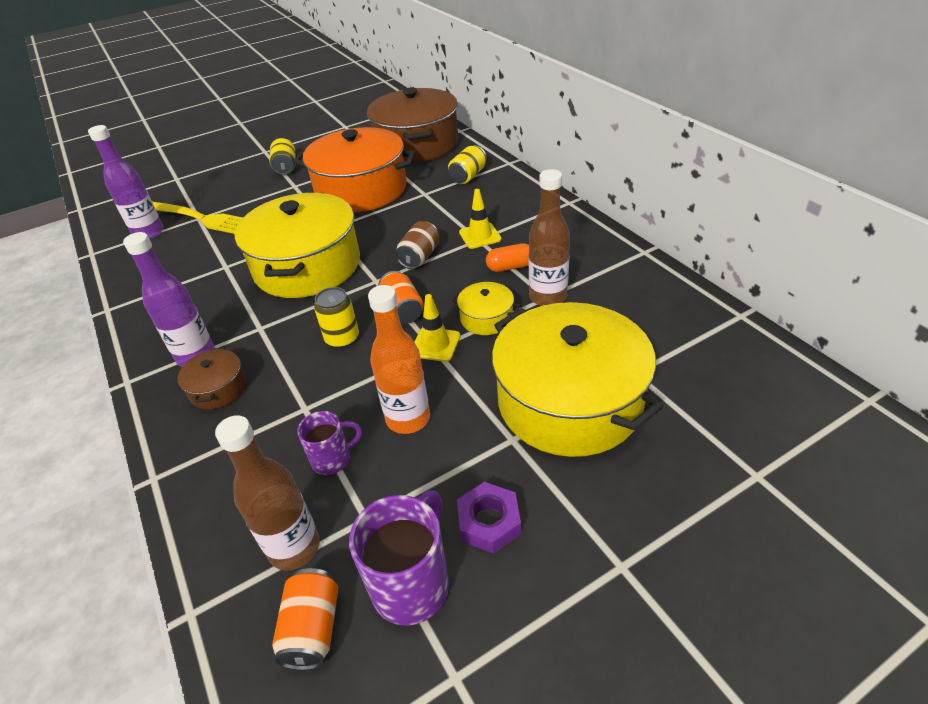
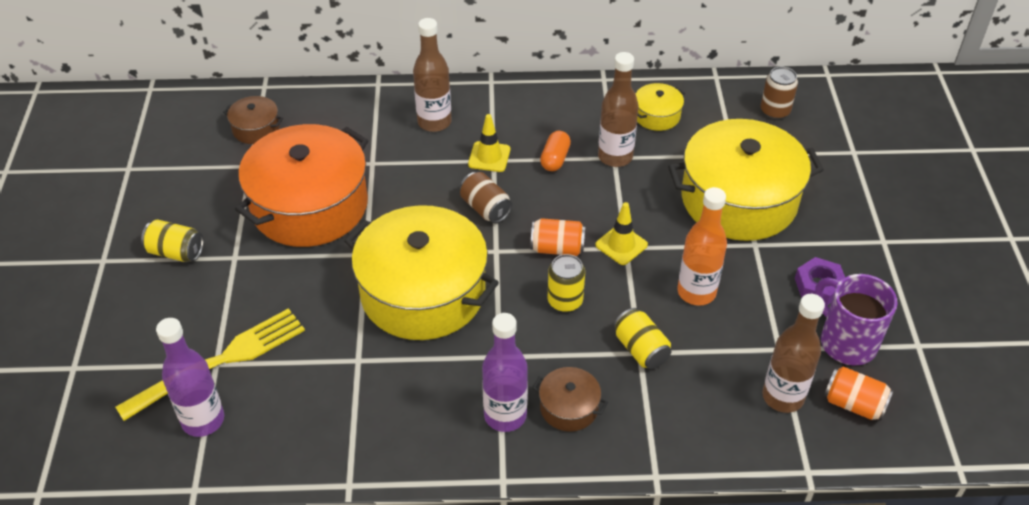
camera: 65 degrees left, 5 degrees up
(333, 459) = (710, 350): purple mug -> none
(417, 144) = (256, 128): brown pot -> brown pot, size x0.43
(468, 176) = (372, 120): yellow can -> yellow can (641, 349)
(486, 318) = (612, 202): yellow pot -> yellow pot (657, 115)
(493, 199) = (434, 122): none -> brown bottle
(743, 378) = (775, 111): none -> brown can

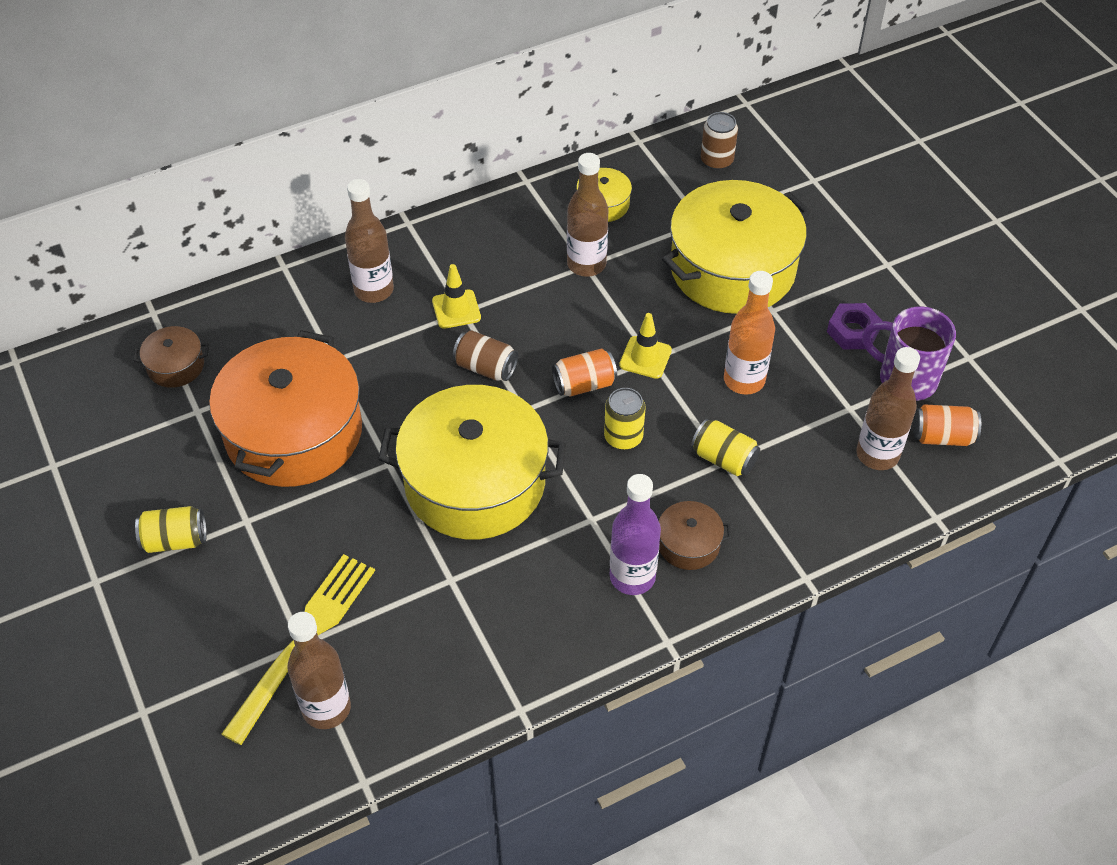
camera: 25 degrees left, 5 degrees up
(203, 420) = (326, 708): purple bottle -> brown bottle
(555, 159) = (526, 288): orange capsule -> none

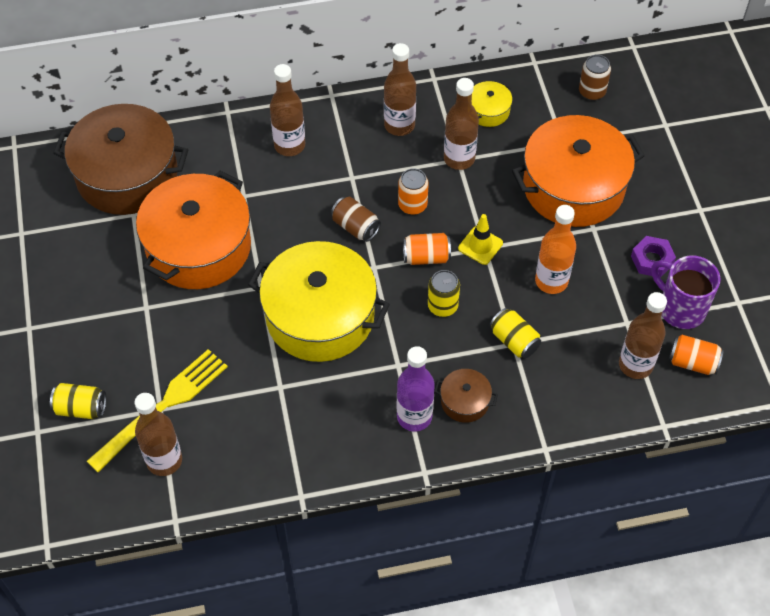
camera: 15 degrees right, 5 degrees up
(175, 540) = (92, 310): yellow can -> yellow can (81, 408)
(176, 366) = (127, 175): brown pot -> brown pot, size x2.32
(456, 309) = (347, 175): yellow traffic cone -> none
(502, 241) = (399, 125): none -> brown bottle
(547, 328) = (412, 205): none -> orange can
(732, 269) = (573, 187): yellow pot -> orange pot

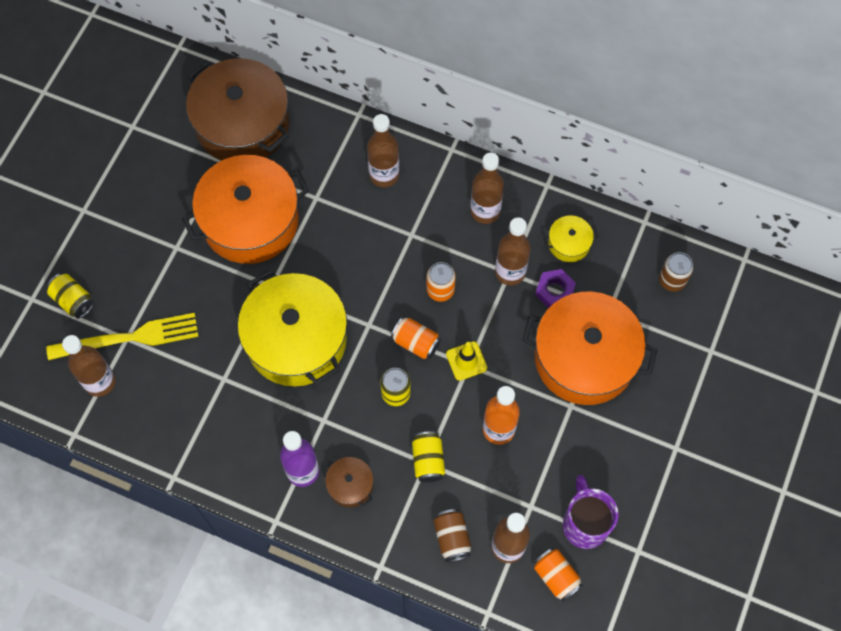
camera: 35 degrees right, 10 degrees up
(355, 227) = (381, 280): brown can -> brown can (452, 538)
(652, 260) = (596, 466): purple nut -> purple nut (554, 291)

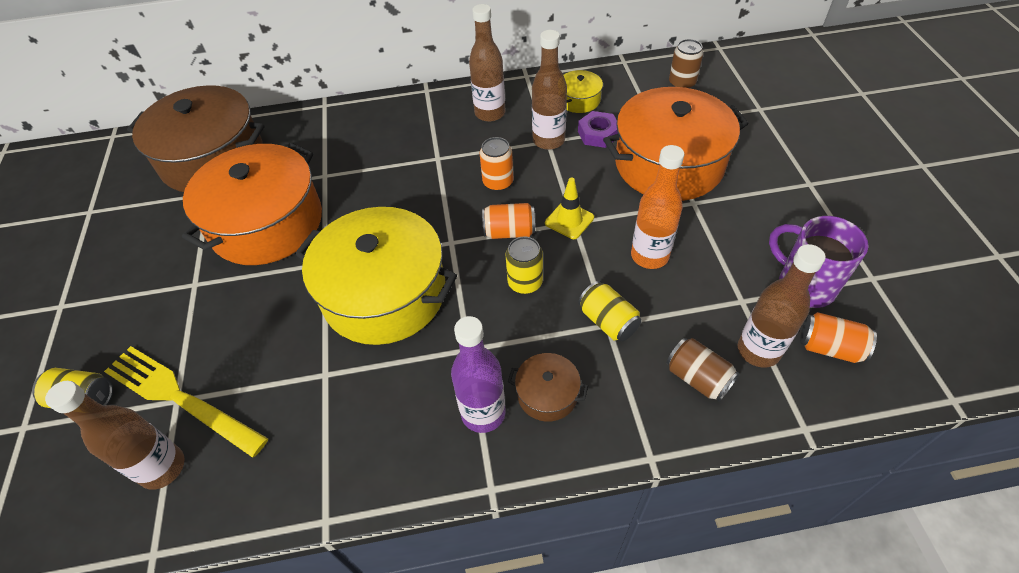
camera: 30 degrees left, 15 degrees down
(129, 338) = (180, 398): yellow fork -> yellow fork turned 105 degrees counterclockwise
(384, 175) = (379, 131): brown bottle -> none

